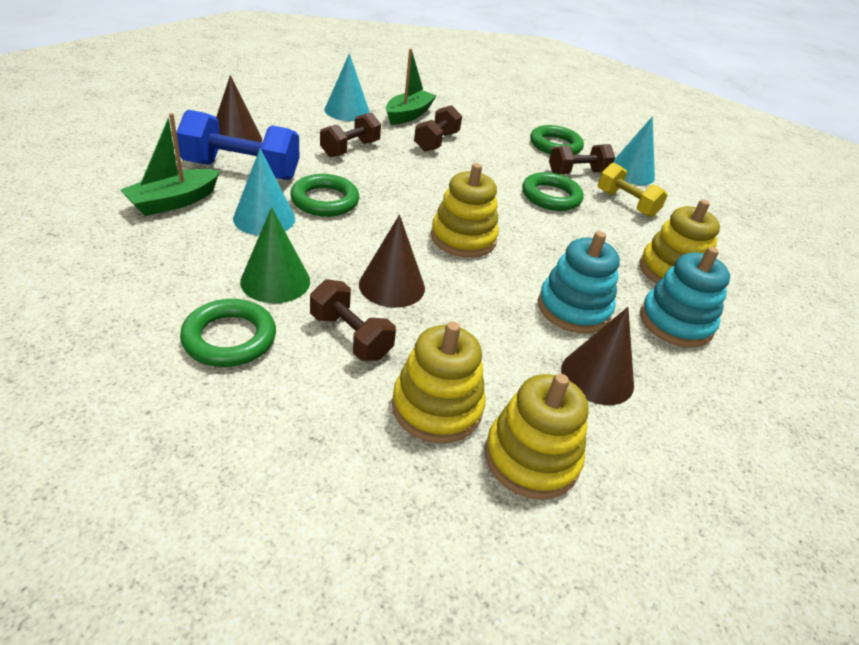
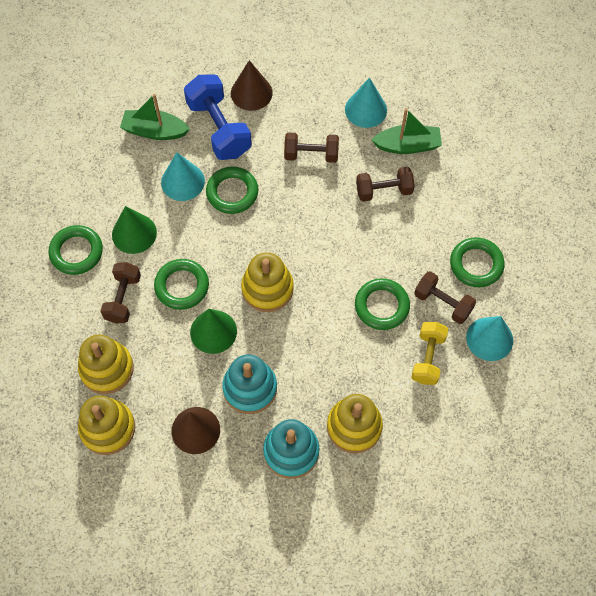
camera: 60 degrees right, 25 degrees up
(392, 286) = (182, 286): brown cone -> green ring
(476, 295) = (213, 331): none -> green cone

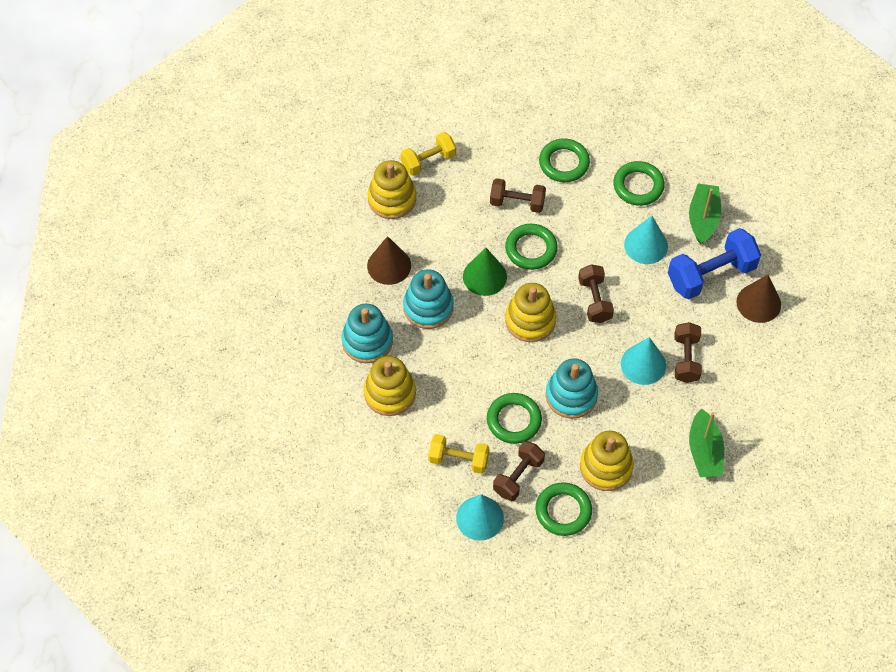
camera: 90 degrees right, 5 degrees down
(60, 389) = (428, 161): none -> yellow dumbbell
(107, 369) = (447, 194): yellow stacking toy -> yellow stacking toy (606, 467)
(134, 233) = (585, 207): green cone -> none
(232, 192) = (636, 288): green ring -> green ring (638, 186)
(352, 254) = (571, 395): none -> turquoise stacking toy
(365, 110) = (747, 412): turquoise cone -> turquoise cone (643, 364)
(384, 191) = (646, 426): brown dumbbell -> brown dumbbell (595, 300)

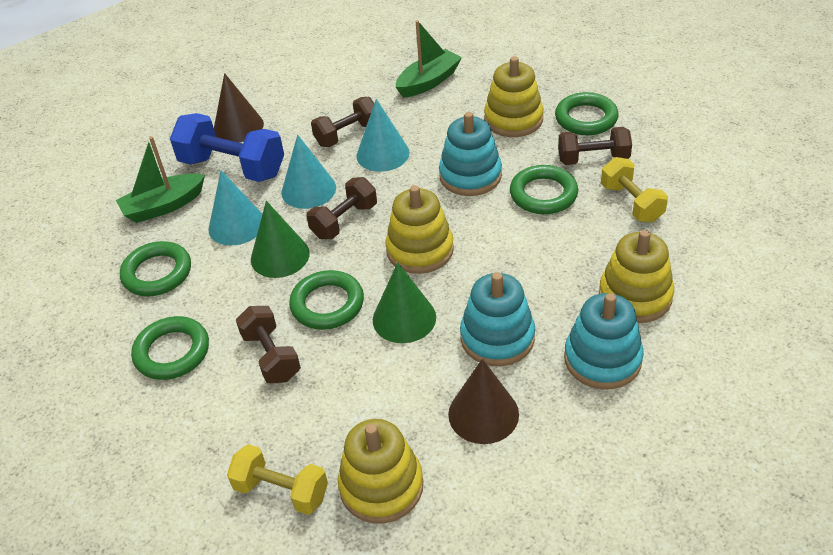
camera: 125 degrees left, 15 degrees down
(480, 518) = (663, 157): turquoise cone -> turquoise cone (308, 190)
(594, 250) = (280, 256): none -> green cone

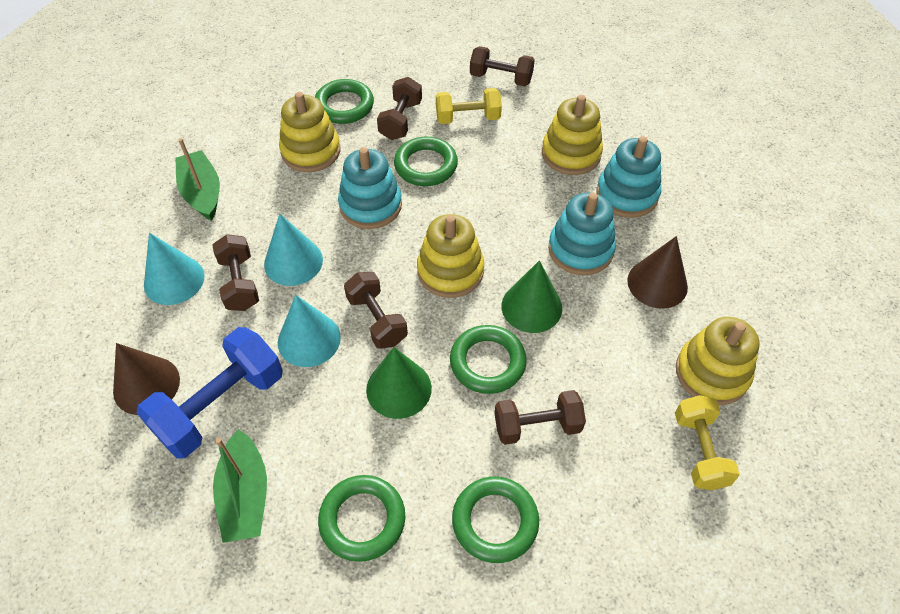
camera: 75 degrees left, 10 degrees up
(236, 225) = (326, 421): turquoise cone -> turquoise cone (174, 280)
(281, 491) = (699, 451): yellow dumbbell -> yellow dumbbell turned 45 degrees counterclockwise
(714, 209) = (501, 78): none -> brown dumbbell

